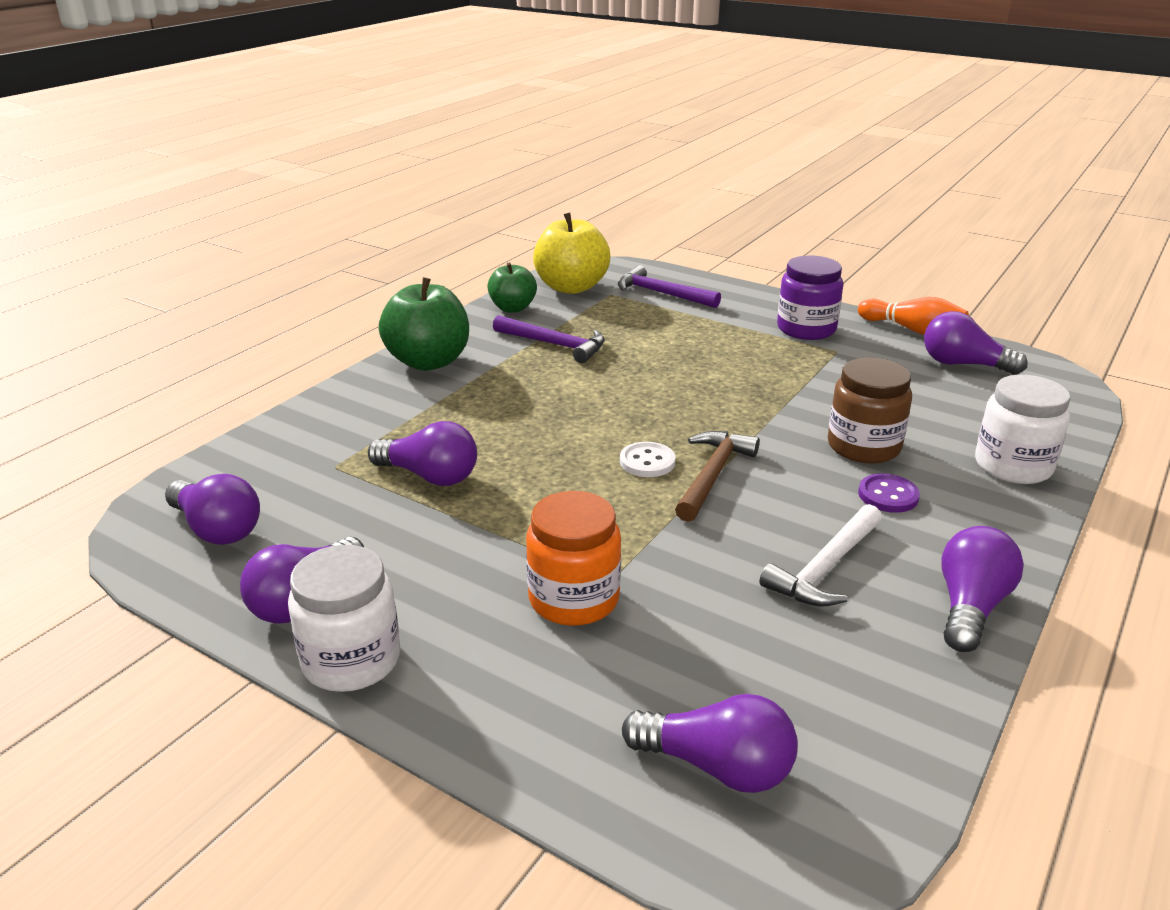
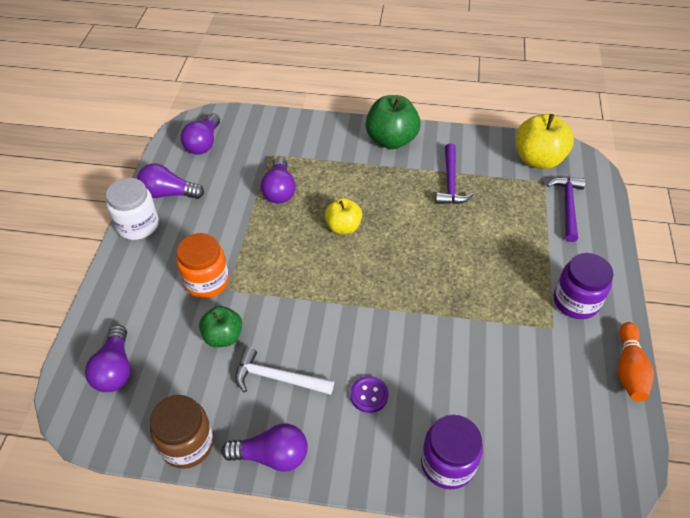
camera: 65 degrees right, 20 degrees up
(512, 308) = (484, 145): green apple -> green apple (223, 336)
(564, 440) = (343, 227): none -> yellow apple
(647, 462) = (341, 269): white button -> none
(713, 475) = (344, 303): brown hammer -> none
(863, 446) = (422, 371): brown jar -> brown jar (187, 444)
(963, 364) = (591, 413): purple light bulb -> none
(1013, 466) = (447, 463): white jar -> purple jar

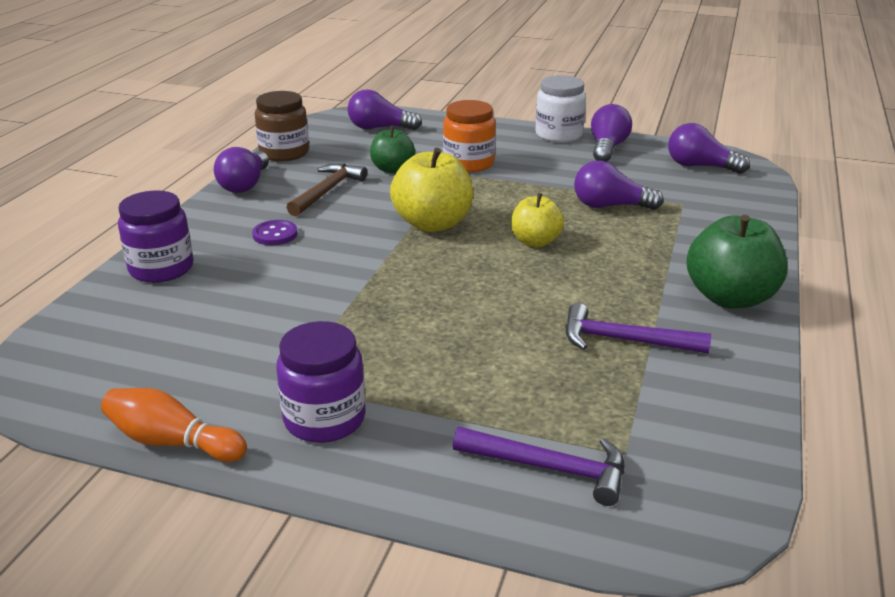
camera: 100 degrees right, 20 degrees down
(277, 378) = (327, 191): white hammer -> brown hammer
(538, 159) = (694, 460): yellow apple -> yellow apple (433, 224)

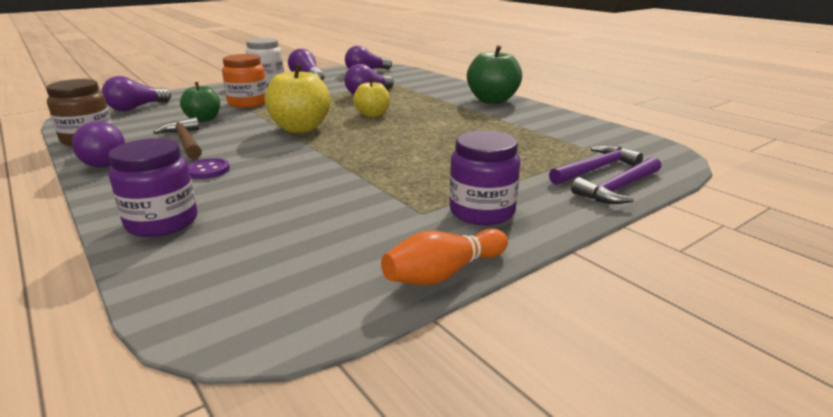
camera: 55 degrees left, 5 degrees down
(623, 340) = (500, 126): purple hammer -> purple hammer (618, 189)

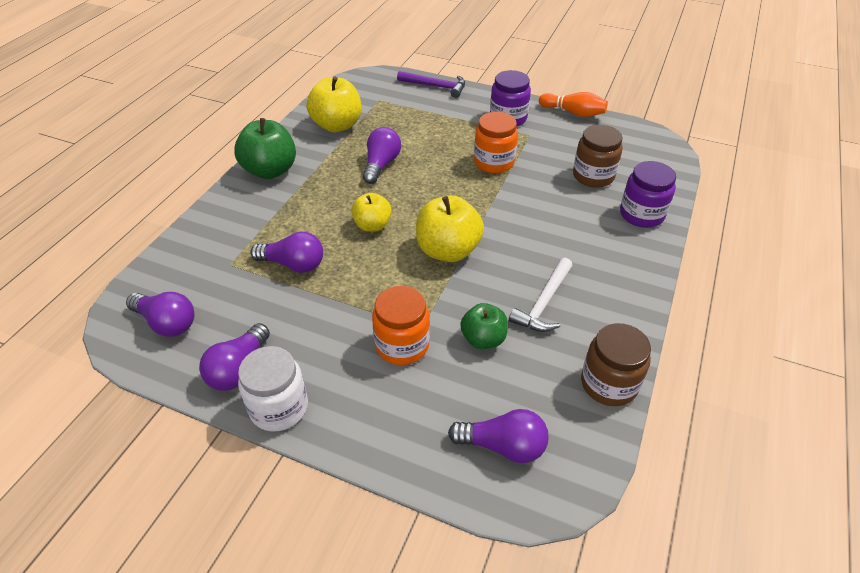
camera: 120 degrees left, 20 degrees up
(101, 162) = (626, 319): purple light bulb -> purple light bulb (381, 165)
(185, 141) = (543, 303): brown hammer -> white hammer
(208, 170) = (573, 245): purple button -> none
(274, 222) = (593, 176): none -> brown jar
(391, 175) = (494, 162): none -> orange jar
(550, 127) = (337, 125): none -> yellow apple
(596, 169) = (411, 96): purple hammer -> none

